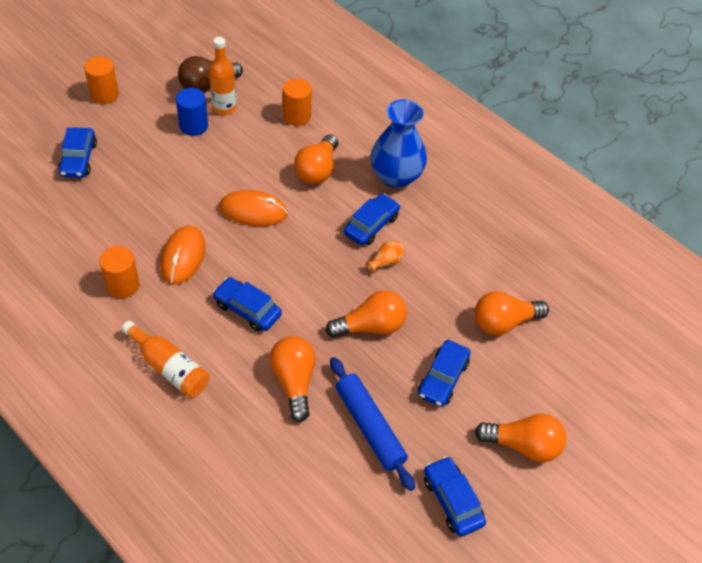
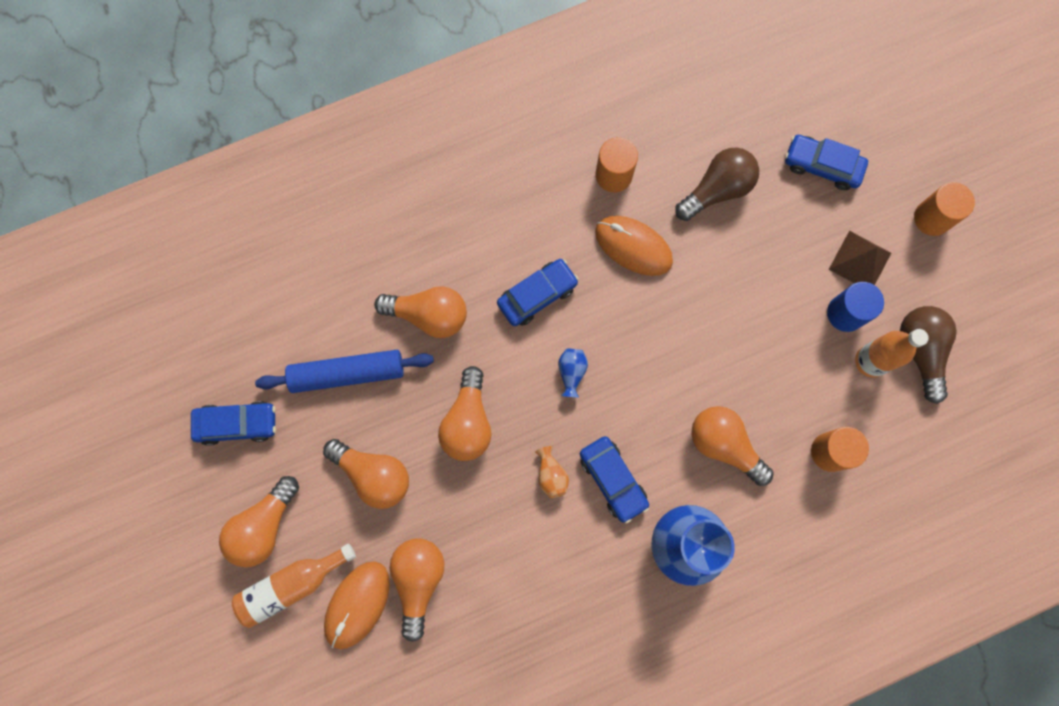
camera: 115 degrees right, 25 degrees up
(117, 216) = (717, 190): none -> brown light bulb
(150, 125) = (860, 261): none -> brown pyramid
(169, 367) = (491, 197): orange bottle -> orange bottle (292, 585)
(253, 211) = (678, 344): orange mouse -> orange mouse (357, 604)
(302, 270) = (571, 372): none -> blue vase
(442, 378) = (374, 475): blue car -> orange light bulb

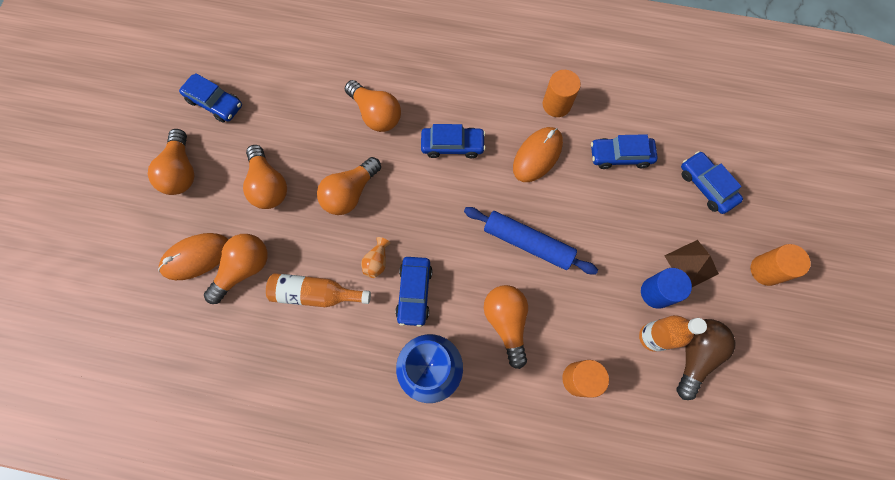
camera: 35 degrees right, 5 degrees down
(264, 526) = (181, 171): orange light bulb -> orange light bulb turned 75 degrees counterclockwise
(292, 585) = (169, 217): orange bottle -> orange bottle (316, 294)
(347, 373) = (301, 116): blue rolling pin -> blue rolling pin (528, 243)
(571, 372) = (438, 207): blue vase -> none
(633, 246) = (537, 155): orange mouse -> orange mouse turned 60 degrees clockwise
(717, 190) = (620, 156): brown light bulb -> blue car

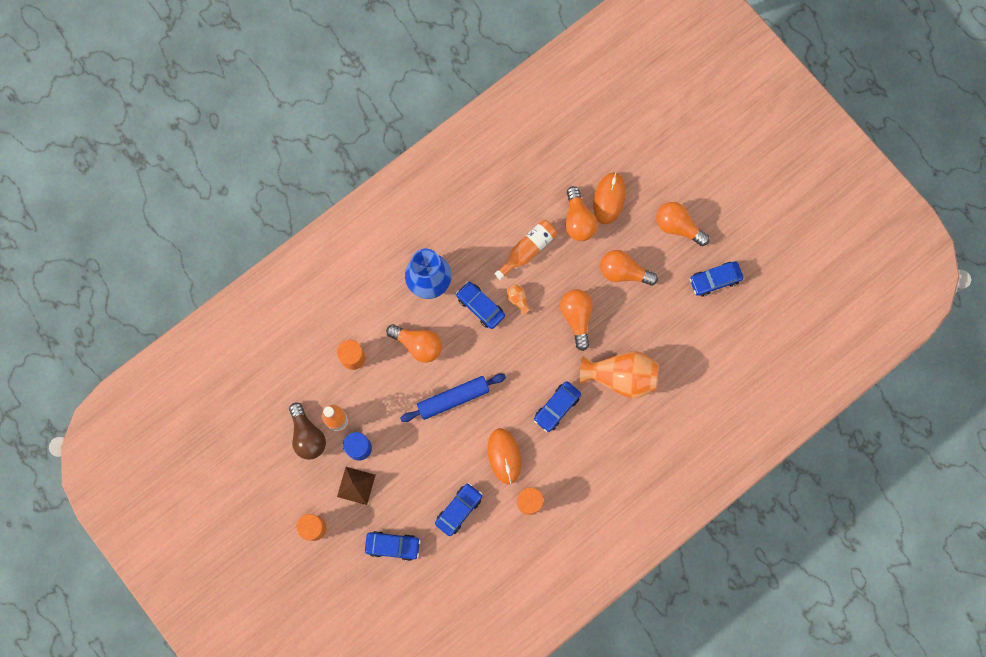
camera: 130 degrees right, 5 degrees up
(376, 114) = (620, 377): orange light bulb -> orange vase

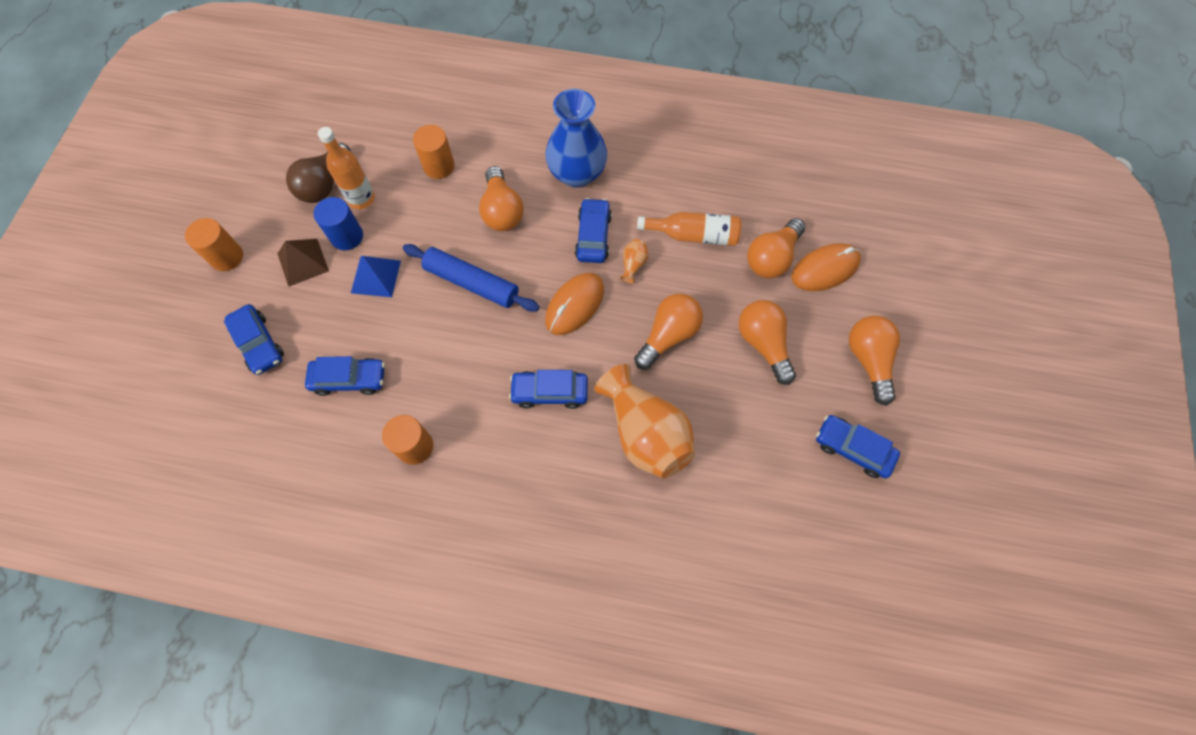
camera: 50 degrees right, 10 degrees down
(402, 450) = (376, 276): none -> blue pyramid
(504, 456) = (448, 379): orange mouse -> orange mouse (574, 305)

